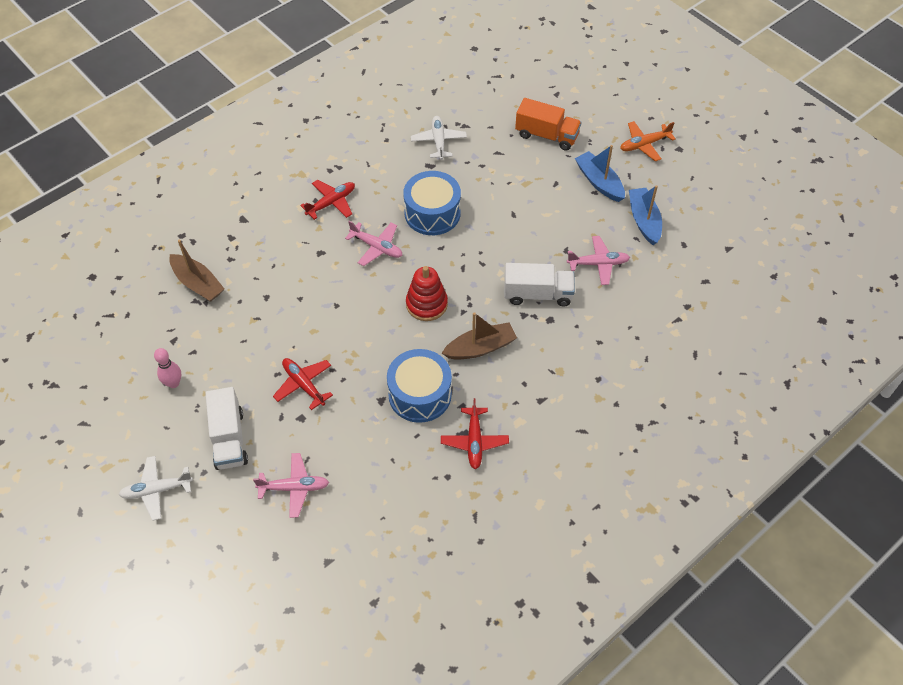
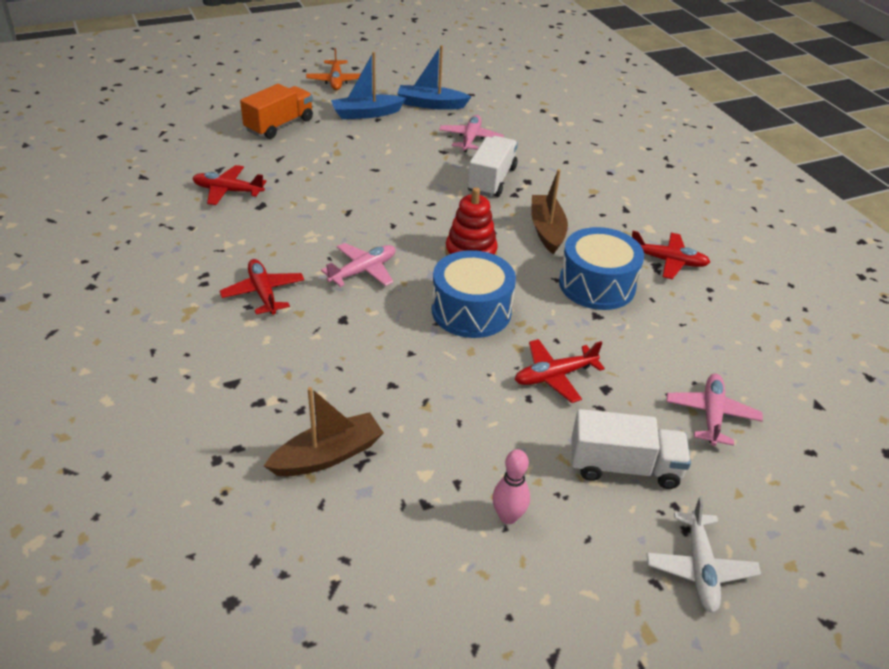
camera: 75 degrees left, 15 degrees down
(432, 213) = (337, 219): blue drum -> blue drum (471, 311)
(438, 141) = (228, 191): white plane -> red plane

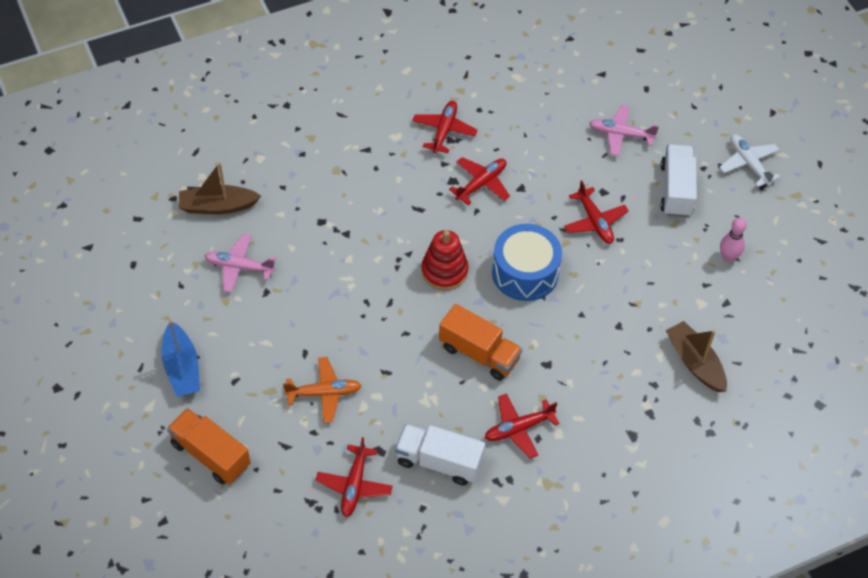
camera: 90 degrees left, 15 degrees up
(336, 81) = (96, 405): orange plane -> orange plane (324, 393)
(363, 271) = (479, 353): pink plane -> orange truck
(431, 104) = (159, 304): blue boat -> none
(491, 180) = (321, 251): white truck -> white truck (439, 462)
(547, 230) = (405, 212): brown boat -> brown boat (217, 206)
(597, 285) = (481, 183): blue drum -> red plane
(700, 569) = (748, 163): white plane -> white plane turned 120 degrees counterclockwise

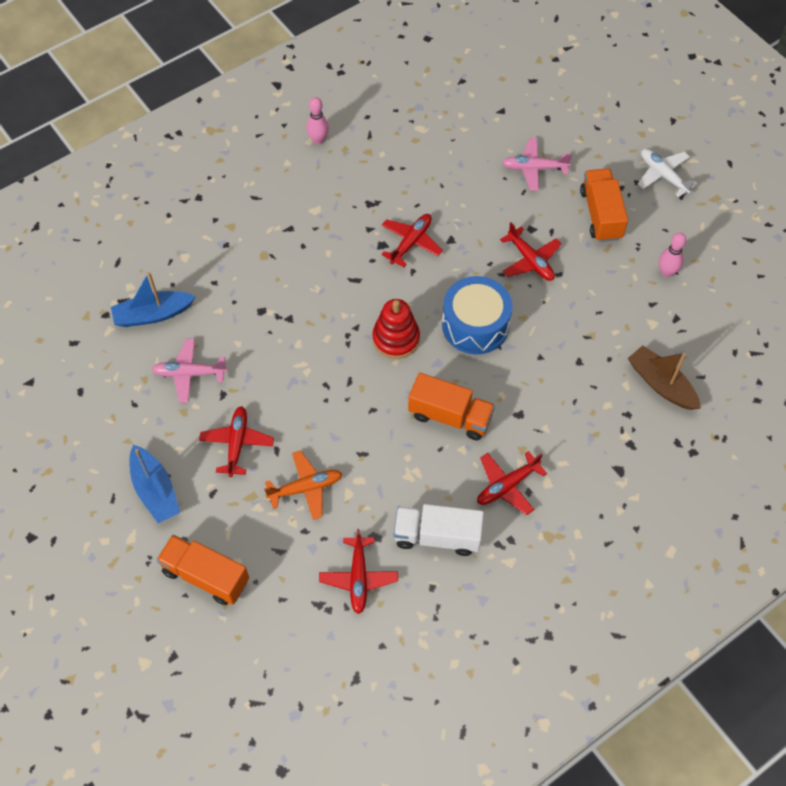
camera: 10 degrees left, 5 degrees up
(217, 206) = (153, 314): brown boat -> blue boat
(415, 71) = (318, 140): none -> pink bowling pin
(444, 130) = (361, 195): red plane -> red plane (237, 443)
(676, 190) = (601, 214): white truck -> orange truck

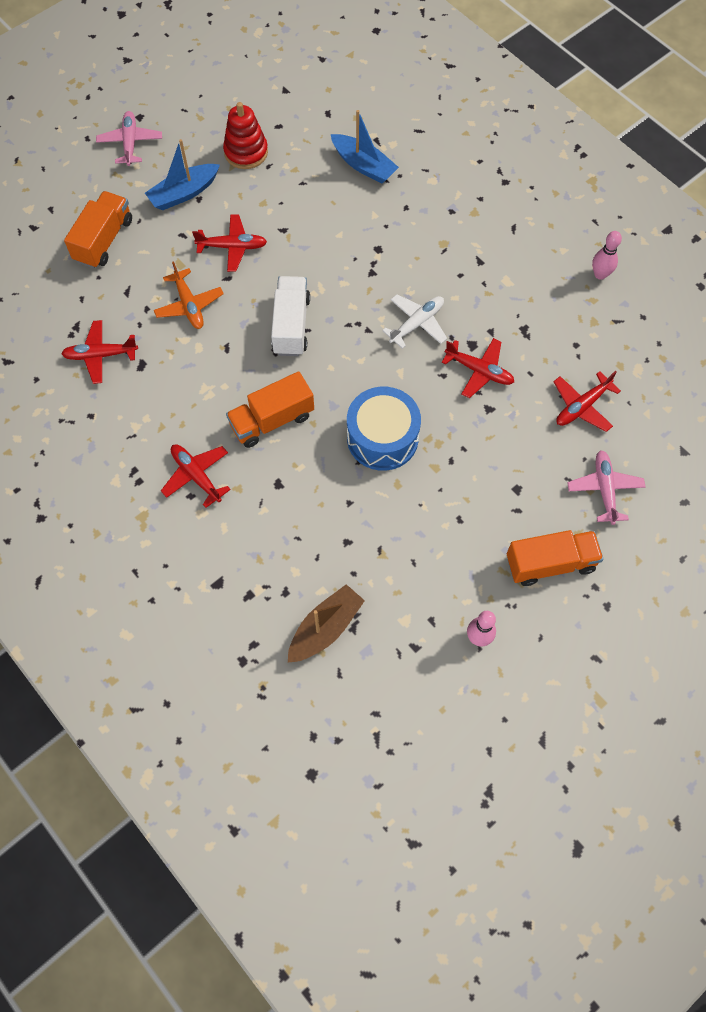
camera: 85 degrees right, 5 degrees up
(153, 314) = (364, 165): blue boat -> blue boat turned 150 degrees clockwise
(189, 373) = (303, 201): pink plane -> pink plane (130, 143)
(396, 339) = (358, 366): red stacking toy -> red stacking toy (246, 152)
(437, 536) = (142, 417): white truck -> white truck (291, 325)
(450, 416) = (272, 420): orange truck -> orange truck turned 45 degrees clockwise
(530, 260) = (473, 489): red plane -> red plane (582, 406)
(663, 175) = (623, 636): white plane -> white plane (417, 323)

